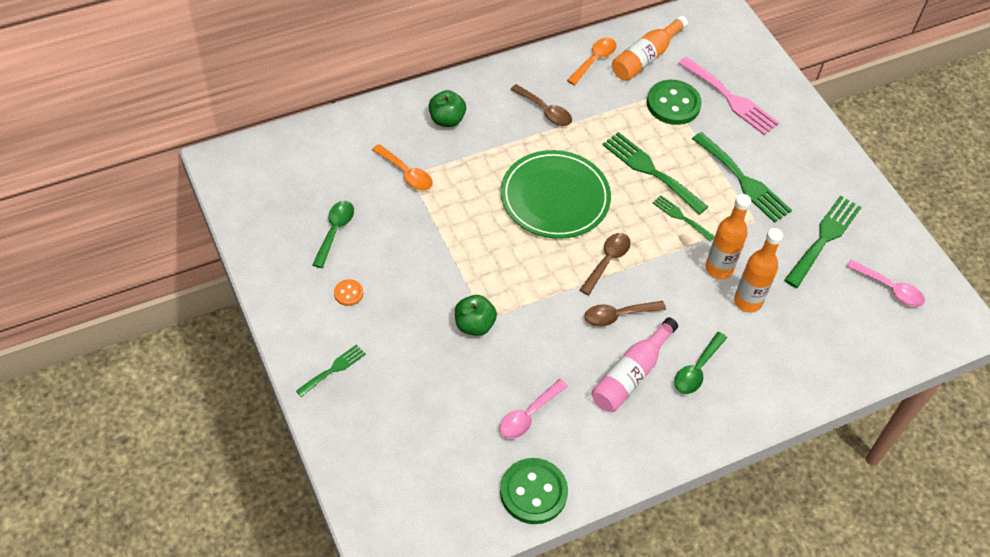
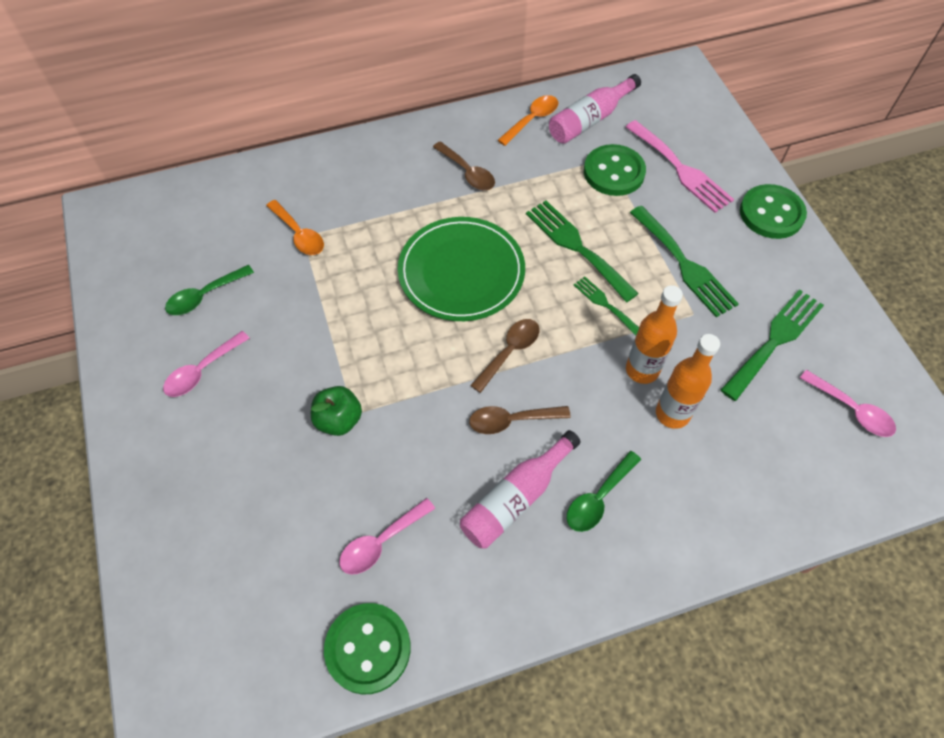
camera: 10 degrees right, 5 degrees up
(333, 369) = (162, 464): green fork -> none
(335, 231) = (204, 296): green spoon -> green spoon turned 150 degrees counterclockwise
(348, 293) = (202, 371): orange button -> pink spoon
(447, 120) = (356, 177): green apple -> none
(645, 58) = (590, 120): orange bottle -> pink bottle
(811, 133) = (771, 213): none -> green button

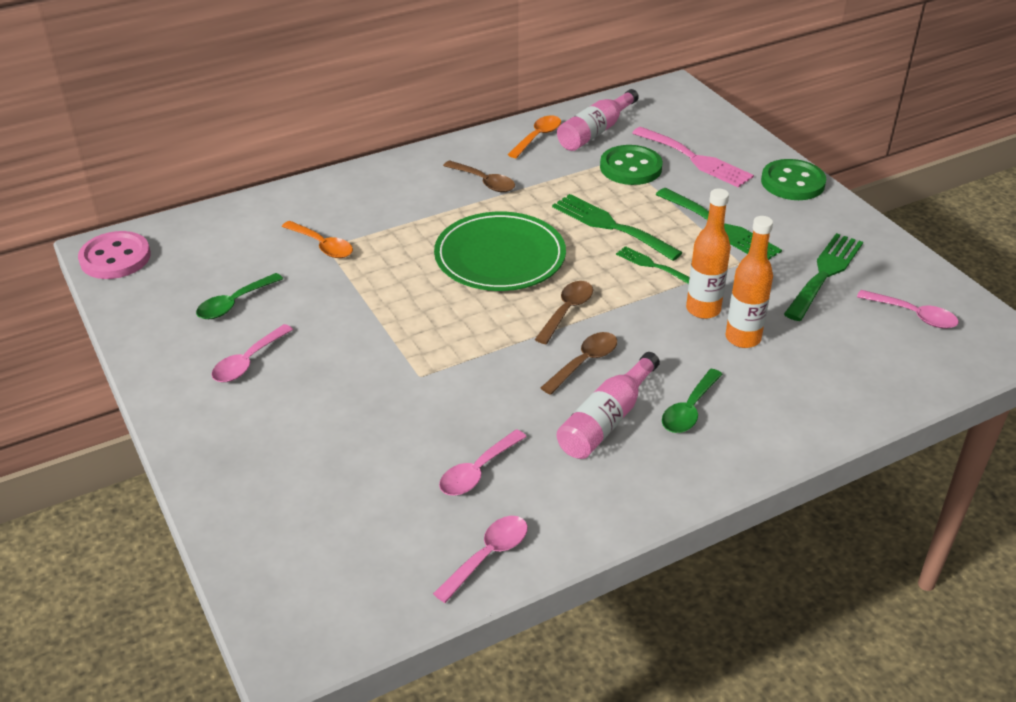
camera: 10 degrees left, 20 degrees down
(110, 223) = (115, 258): none -> pink button
(339, 420) = (405, 383): green apple -> none
(368, 648) = (488, 556): green button -> pink spoon
(511, 421) = (584, 362): brown spoon -> brown spoon turned 150 degrees clockwise

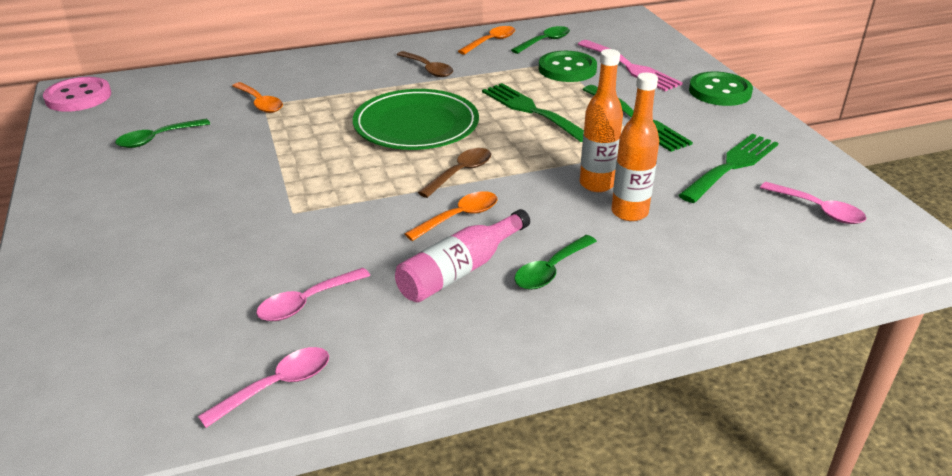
camera: 10 degrees right, 5 degrees down
(248, 362) = (141, 185): pink spoon -> none
(584, 362) = (459, 217): brown spoon -> orange spoon
(595, 132) = (545, 41): pink bottle -> green spoon
(651, 265) = (558, 143): green fork -> none

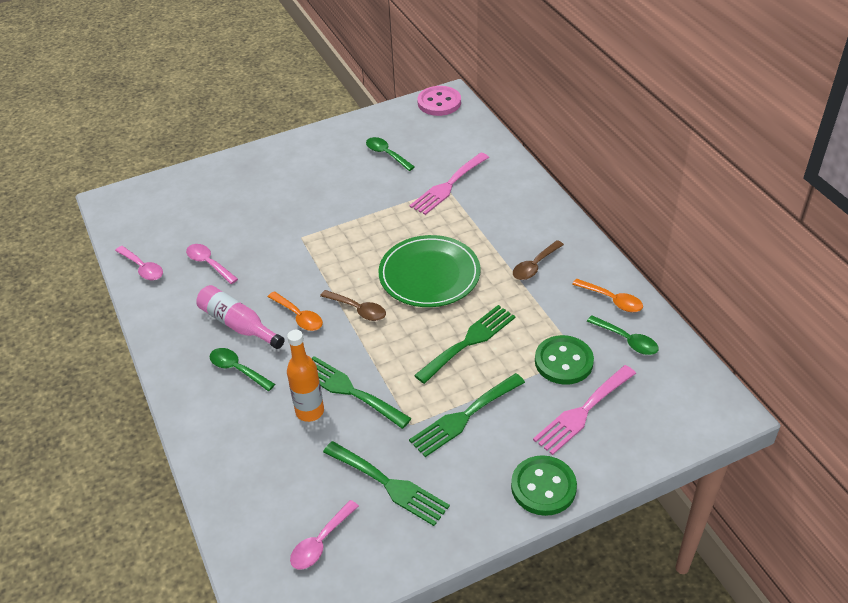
camera: 85 degrees right, 10 degrees up
(260, 103) = (448, 186): orange spoon -> pink fork
(596, 184) = (349, 390): orange bottle -> green fork

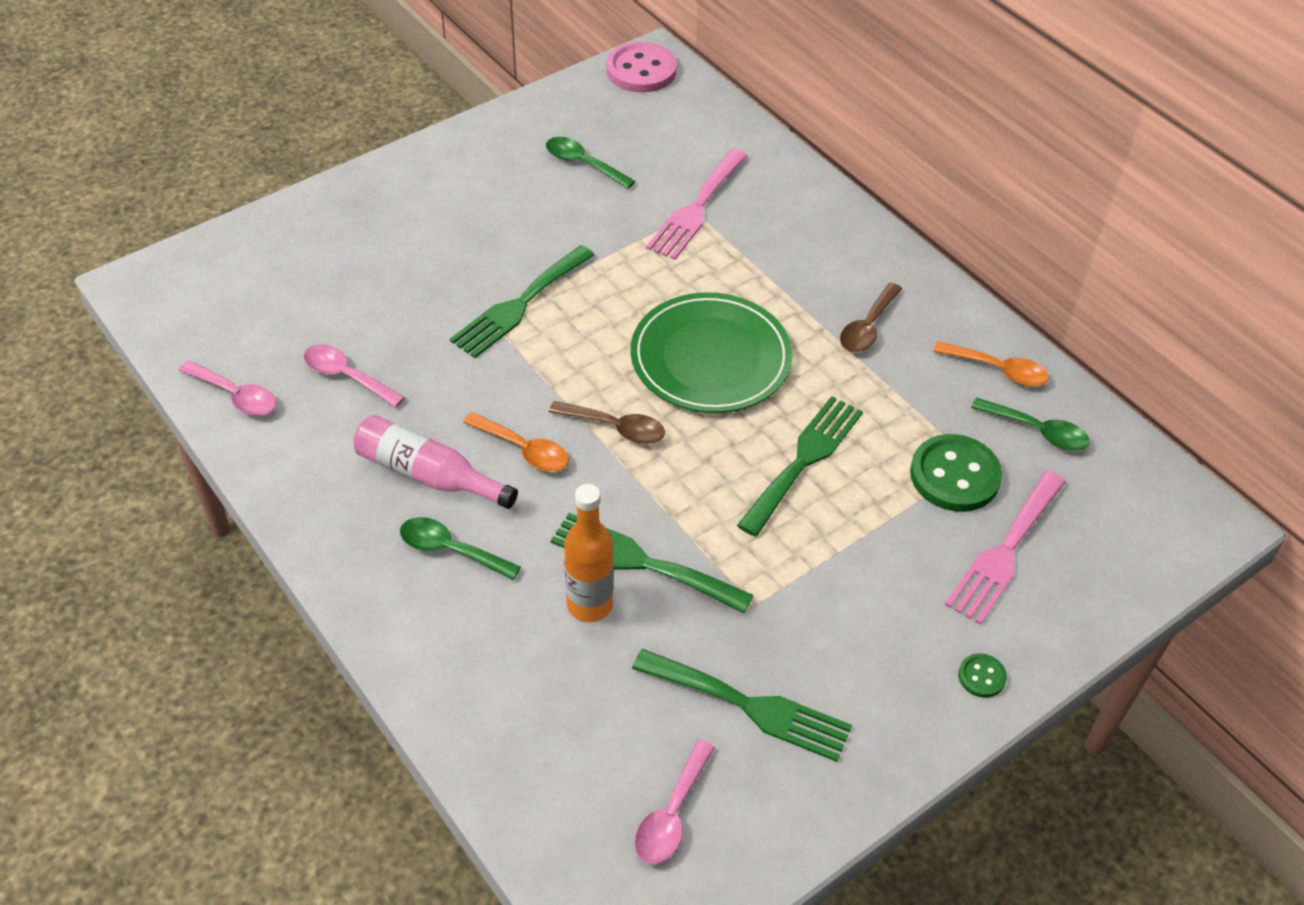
camera: 15 degrees left, 5 degrees up
(464, 417) = (832, 582): green fork -> green fork (519, 305)
(543, 487) = (981, 676): green button -> green button, size x0.48

